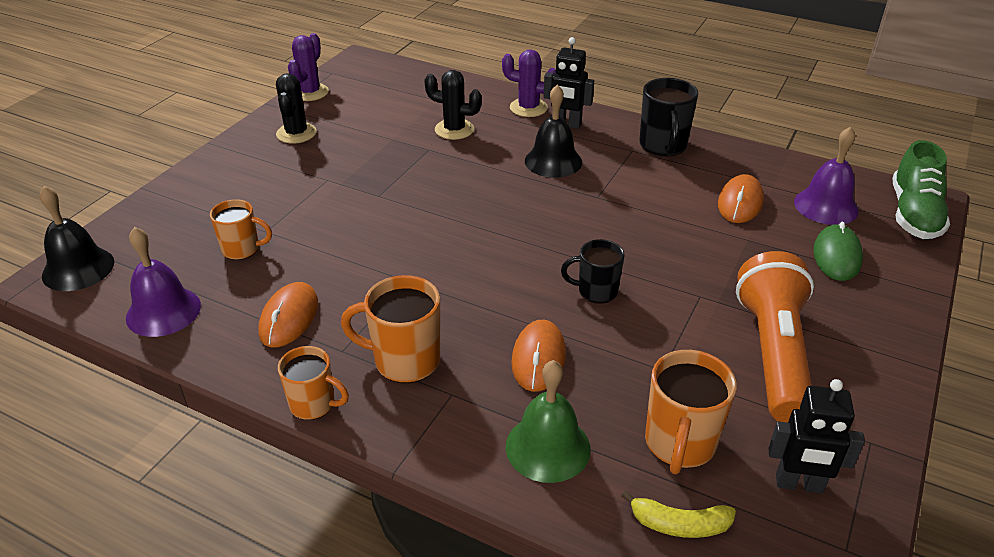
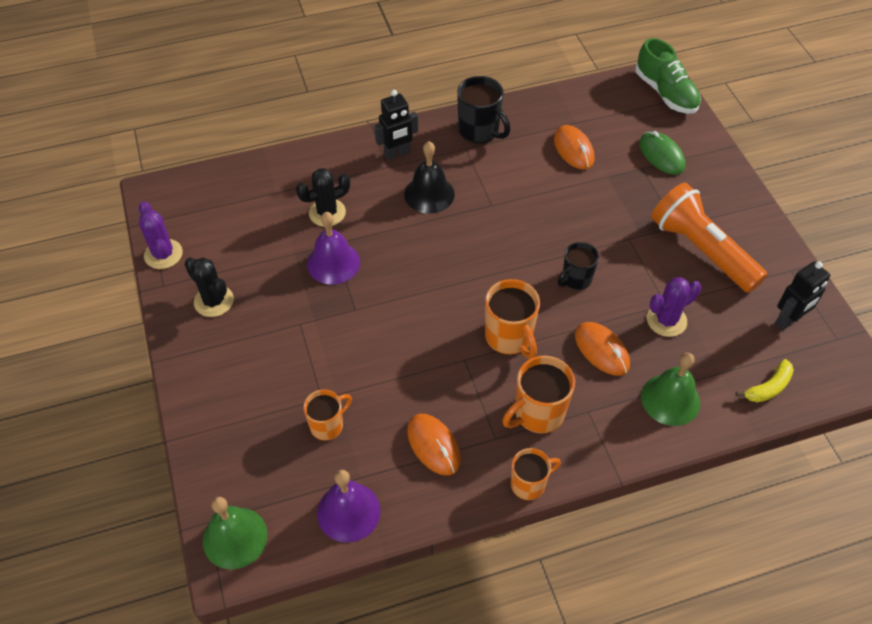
camera: 45 degrees left, 15 degrees up
(78, 268) = (235, 537): black bell -> green bell
(528, 108) = (352, 155): purple cactus -> purple cactus (666, 320)
(679, 444) = (721, 343): orange mug -> orange mug (509, 337)
(826, 206) = (619, 119): purple bell -> purple bell (333, 263)

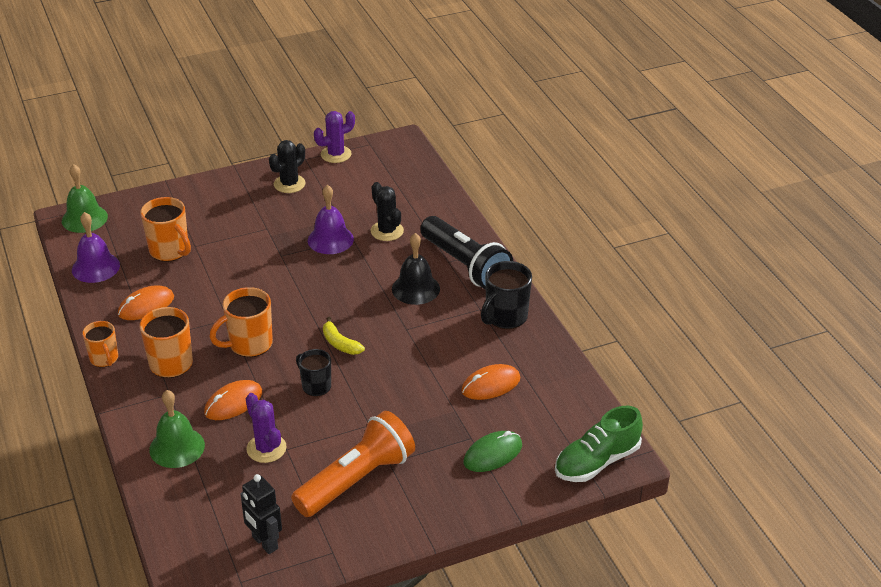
camera: 85 degrees right, 15 degrees down
(328, 425) = (170, 251): orange mug -> orange mug, size x1.52
(397, 153) = (465, 266): black robot -> black flashlight
(768, 387) = (184, 519): yellow banana -> yellow banana (340, 343)

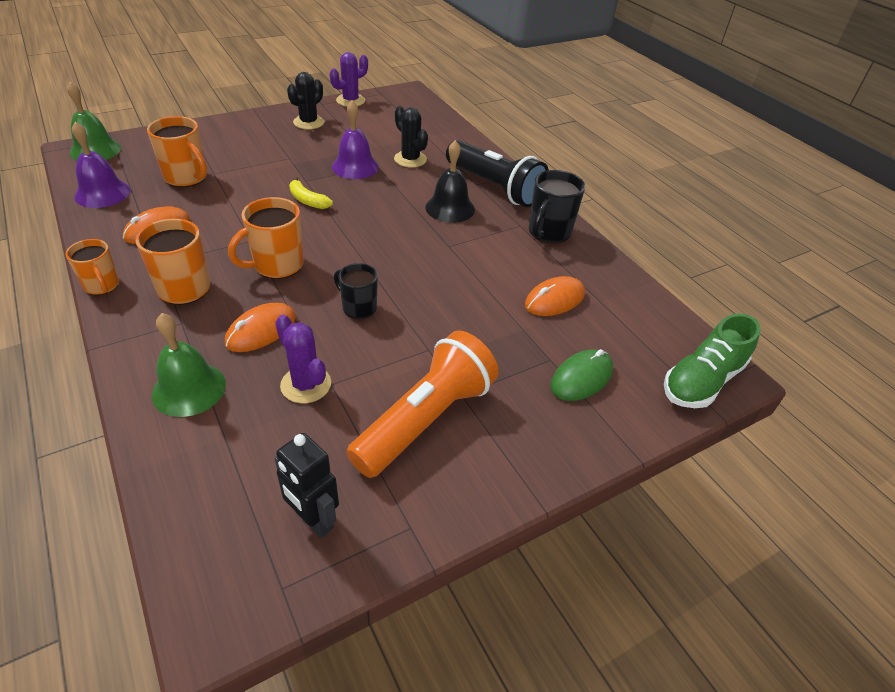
camera: 10 degrees left, 5 degrees up
(340, 343) = (379, 262): yellow banana -> yellow banana (307, 200)

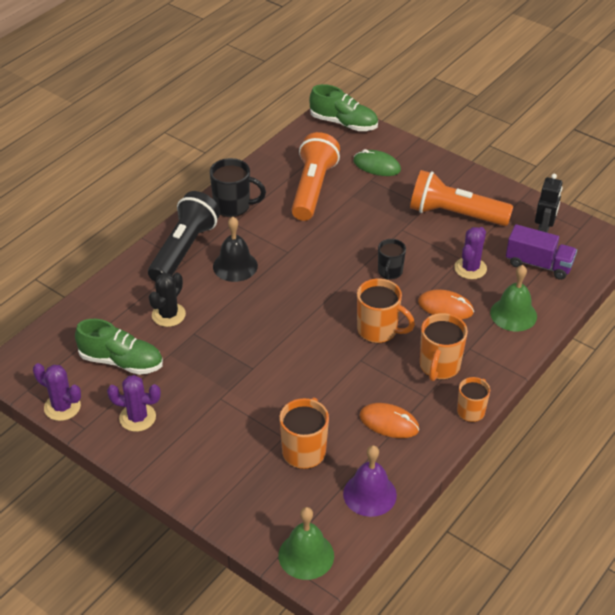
camera: 110 degrees left, 0 degrees up
(250, 470) = (538, 264): none -> purple truck
(307, 200) = (283, 352): yellow banana -> none
(308, 122) = (137, 417): black cactus -> purple cactus
(355, 166) = (206, 346): purple bell -> none
(374, 129) = (121, 361): none -> green shoe
(554, 300) = (313, 188): orange mouse -> orange flashlight

